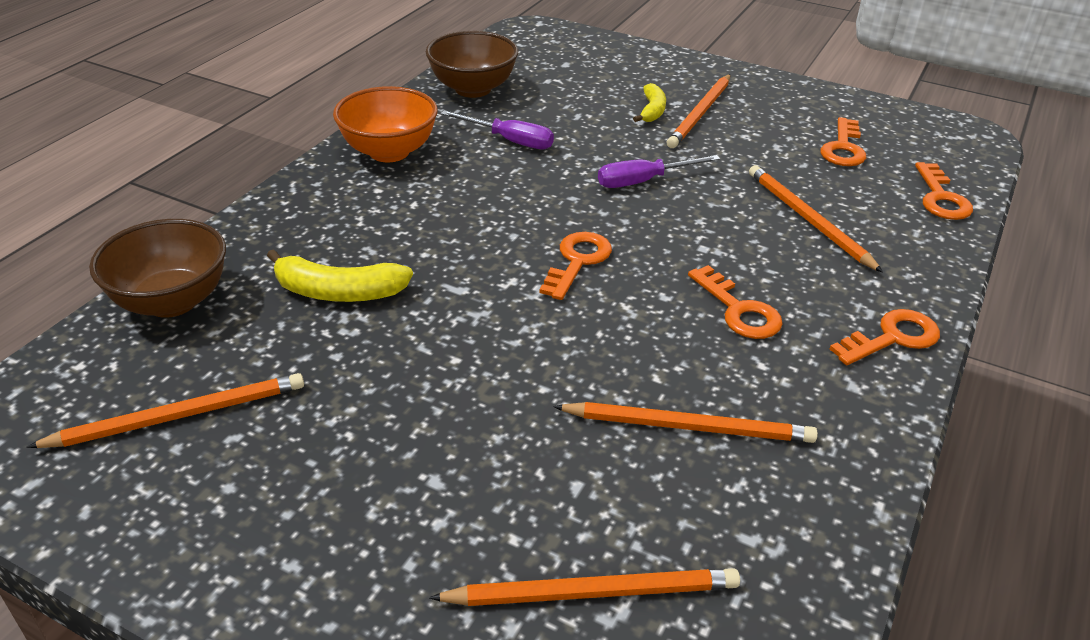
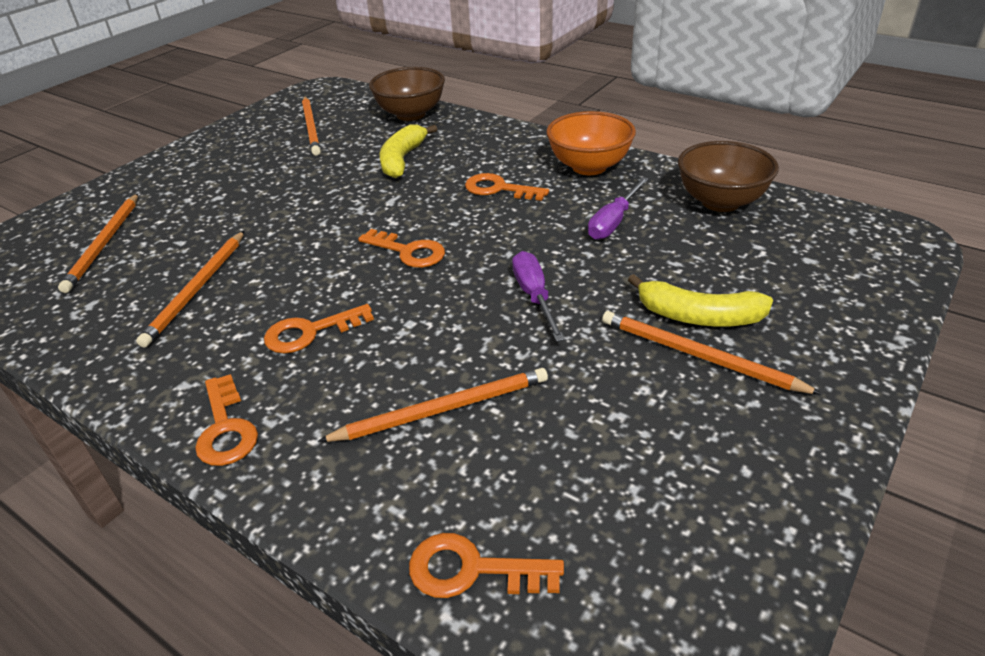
camera: 100 degrees right, 0 degrees up
(652, 111) = (698, 316): yellow banana -> yellow banana, size x1.55
(843, 148) = (617, 487): orange key -> orange key (499, 189)

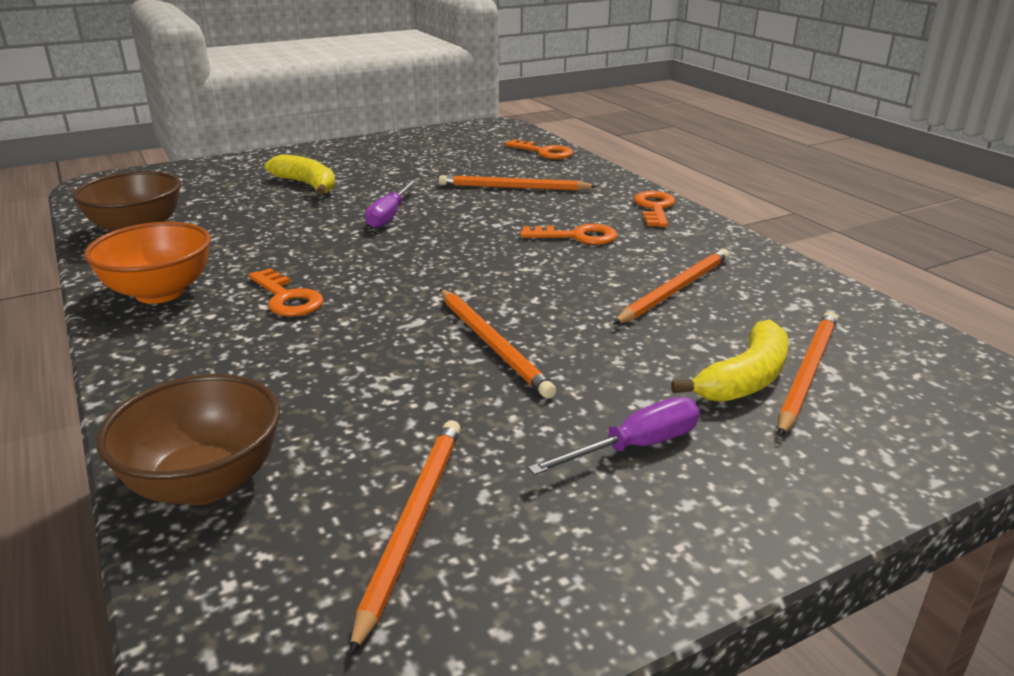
camera: 155 degrees left, 10 degrees down
(402, 159) = (338, 378): yellow banana -> yellow banana (745, 379)
(408, 251) = (450, 267): orange key -> none
(613, 222) = (246, 241): purple screwdriver -> purple screwdriver (635, 447)
(699, 356) = (341, 173): orange pencil -> orange pencil (492, 344)

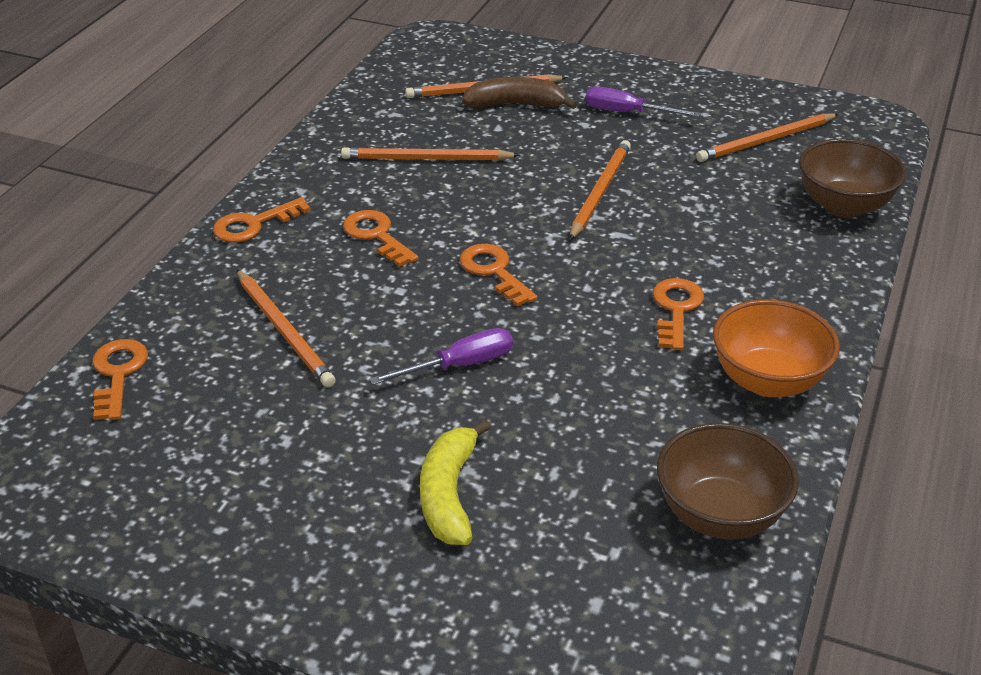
camera: 130 degrees left, 10 degrees up
(460, 256) = (494, 272): none -> orange key
(745, 379) = (516, 104): yellow banana -> brown banana

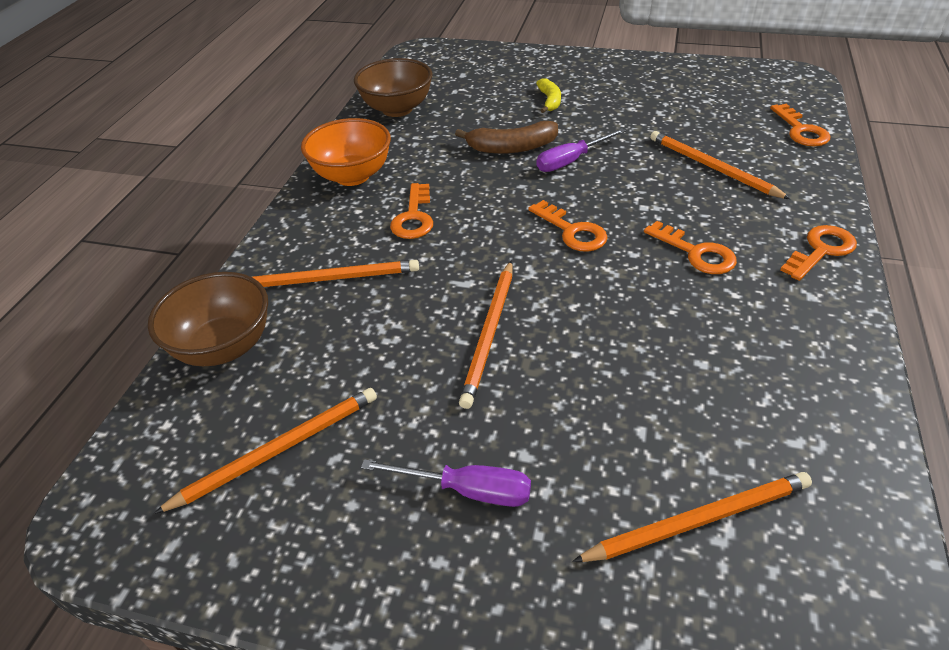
camera: 175 degrees right, 5 degrees up
(426, 159) = (705, 359): orange pencil -> orange pencil (330, 278)
(449, 494) = (549, 101): yellow banana -> yellow banana, size x0.64
(516, 104) = (634, 488): brown banana -> brown banana (511, 148)

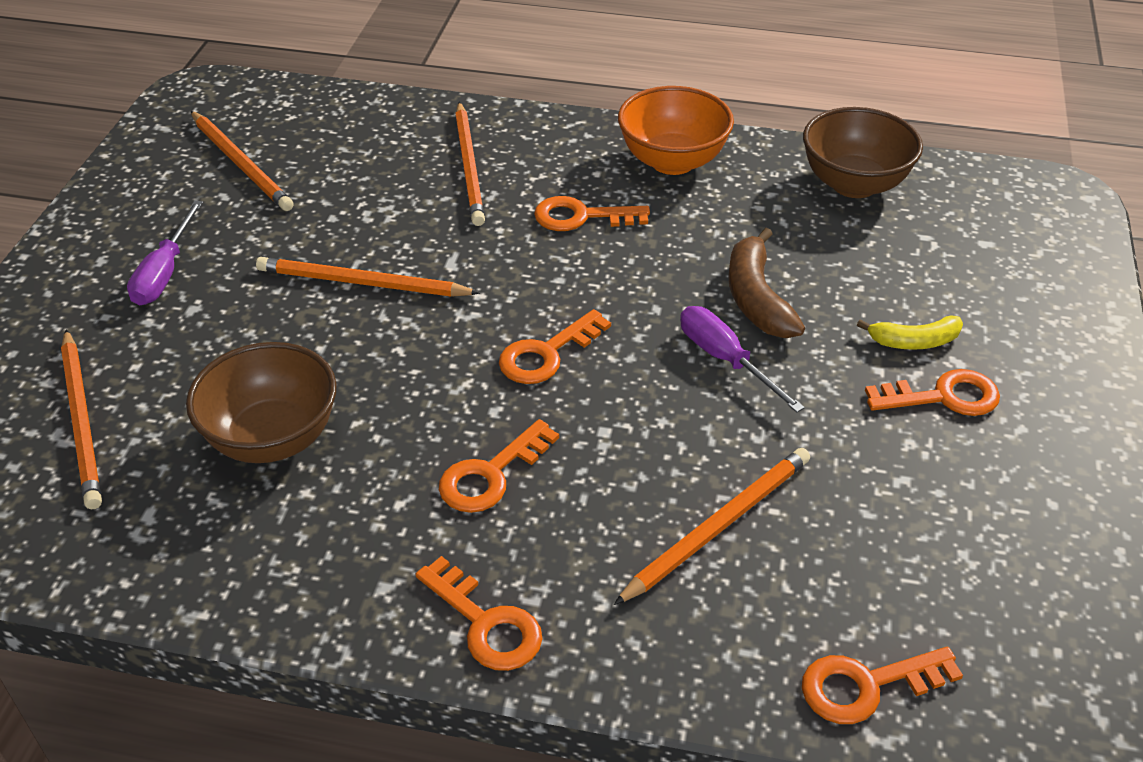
camera: 85 degrees right, 0 degrees up
(224, 347) = (375, 116): brown bowl -> brown bowl (272, 438)
(594, 96) = (943, 397): none -> orange key

